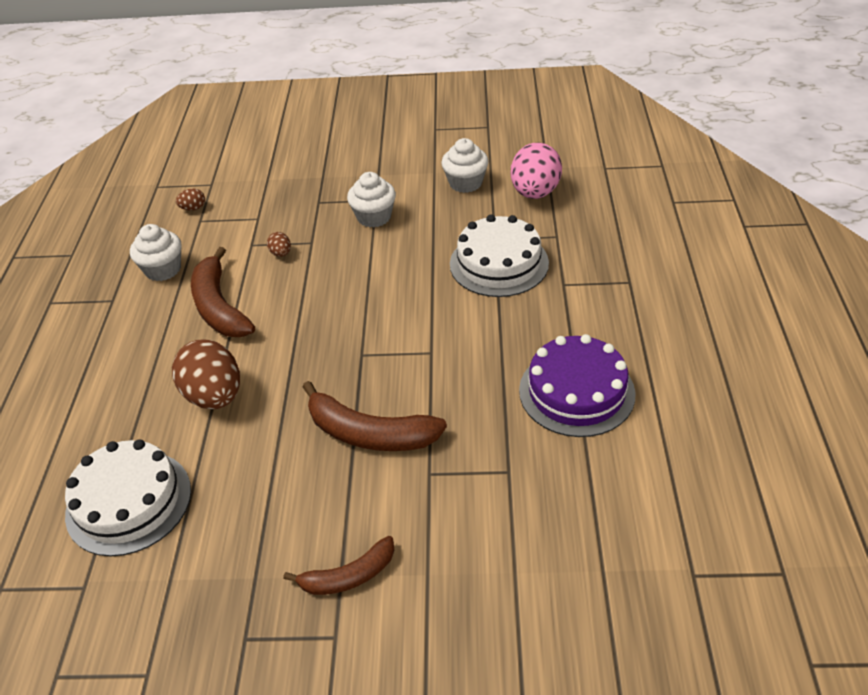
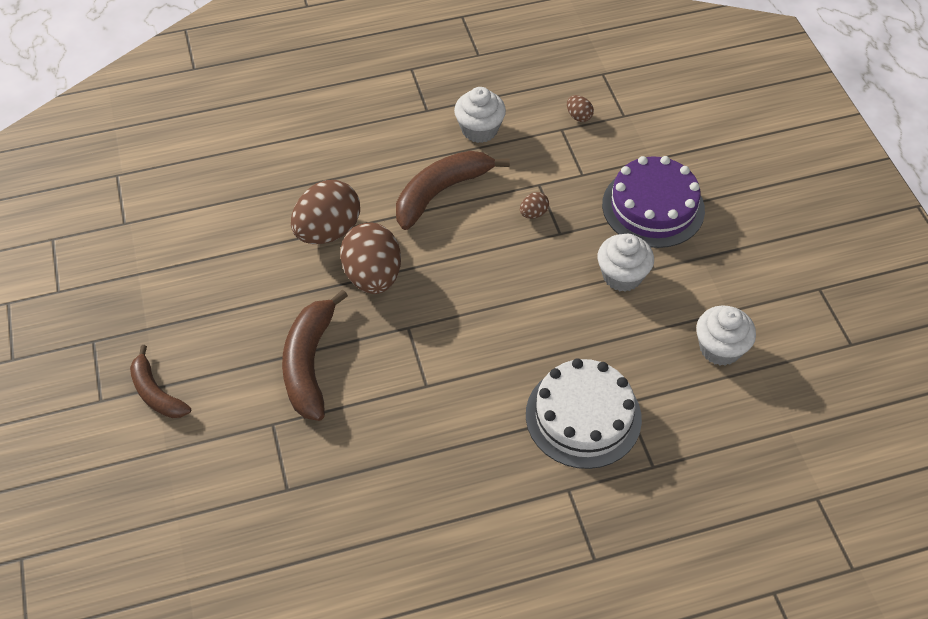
camera: 70 degrees right, 10 degrees up
(129, 502) = (205, 218): white cake -> none
(290, 370) = (373, 276): none -> brown egg
(535, 193) = (730, 427): pink egg -> none
(576, 392) = (403, 532): purple cake -> purple cake (653, 207)

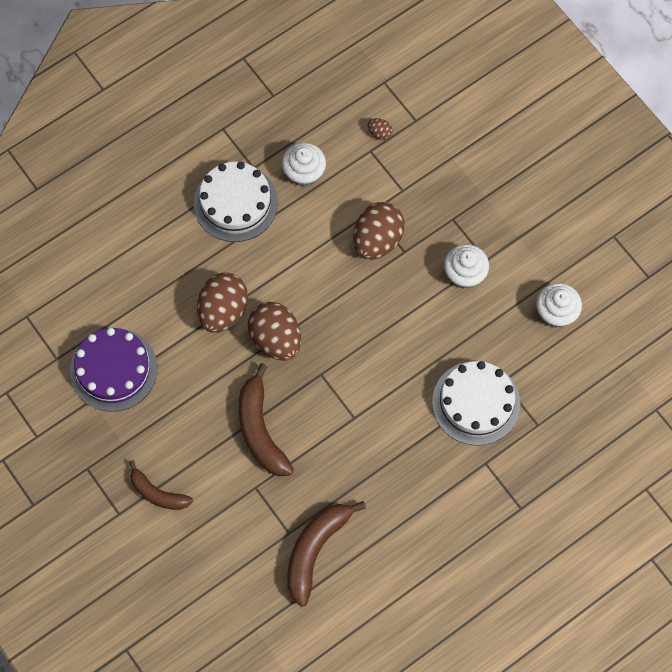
camera: 20 degrees left, 15 degrees up
(392, 136) = (235, 203): none -> white cake
(441, 192) = (297, 244): brown banana -> brown banana (315, 550)
(533, 213) = (377, 240): brown egg -> brown egg, size x2.31
(653, 207) = (467, 203): purple cake -> purple cake (113, 369)

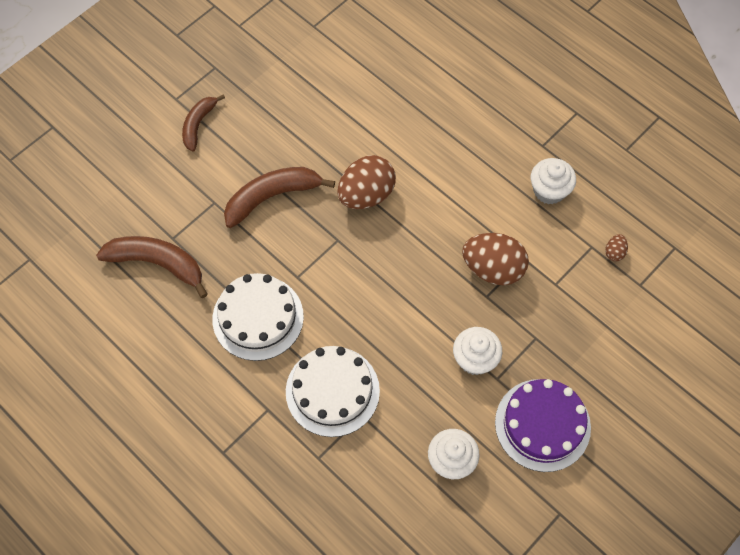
camera: 80 degrees right, 5 degrees down
(113, 369) = (311, 70): purple cake -> purple cake (542, 425)
(223, 311) = (386, 146): brown egg -> none
(235, 203) = (501, 137): white cake -> white cake (258, 317)

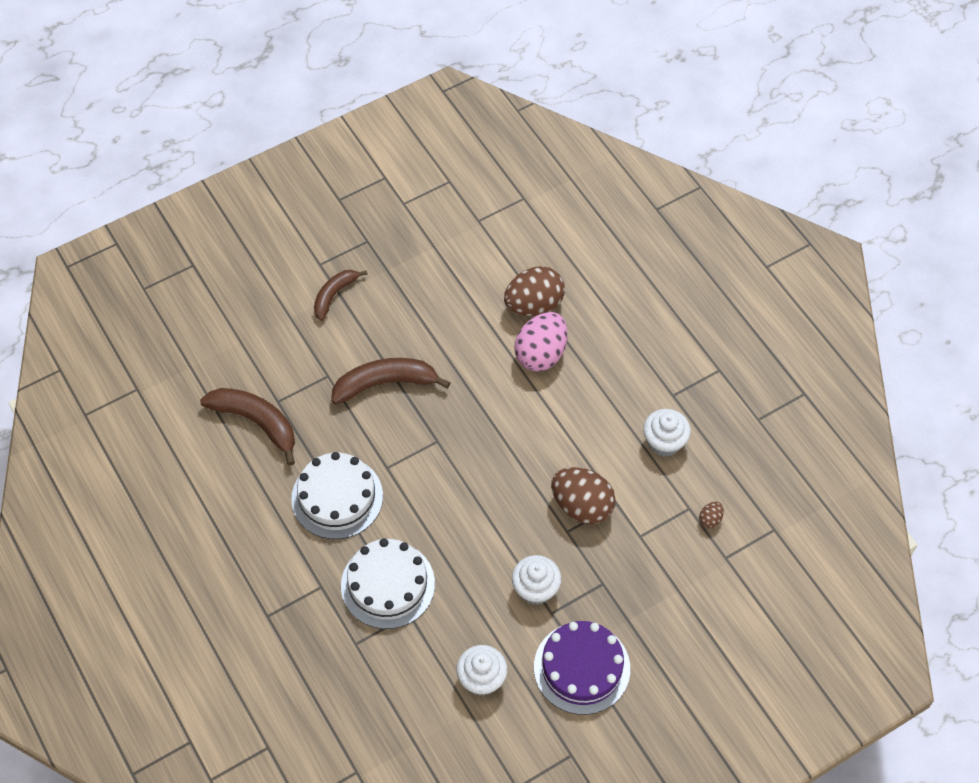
camera: 15 degrees right, 5 degrees down
(366, 195) = (479, 403): brown egg -> brown egg (534, 305)
(410, 135) = (541, 354): none -> pink egg

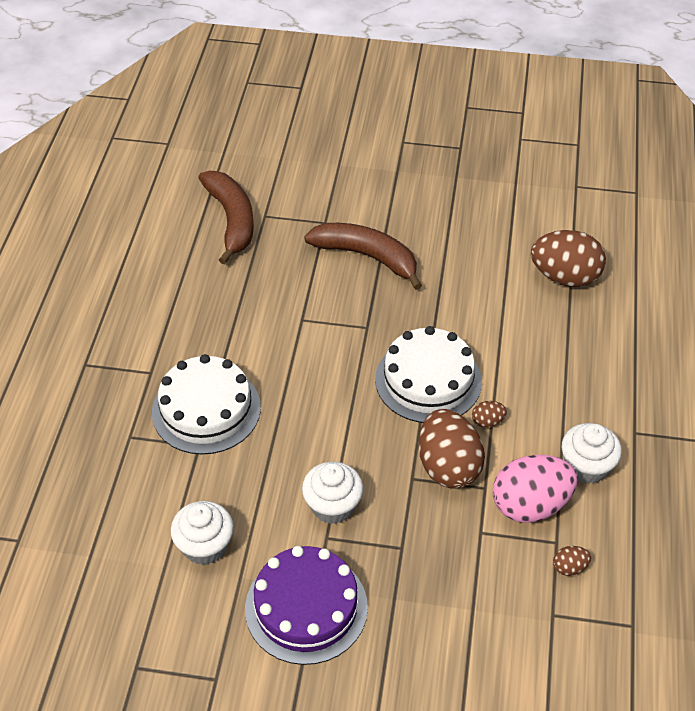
camera: 40 degrees right, 10 degrees down
(334, 295) = (392, 169): brown banana -> none
(337, 497) = (236, 314): white cake -> white cake (428, 380)
(541, 354) = (533, 319): pink egg -> pink egg (530, 505)
(578, 455) = (487, 421): none -> brown egg

